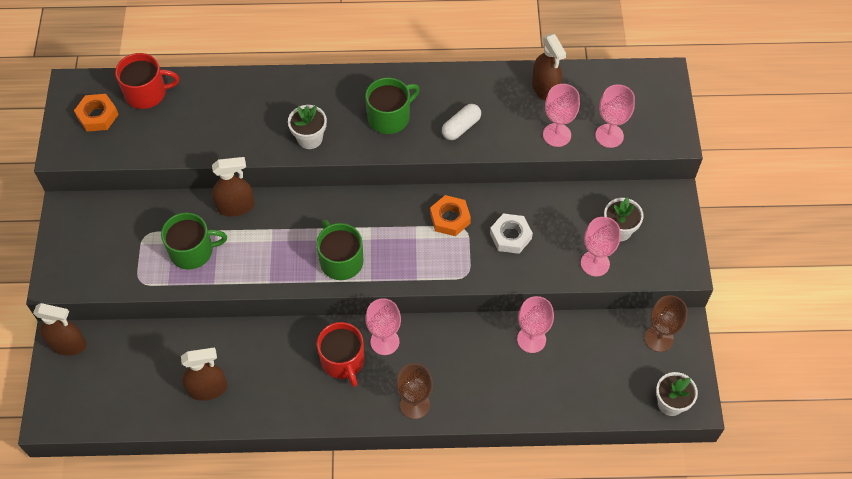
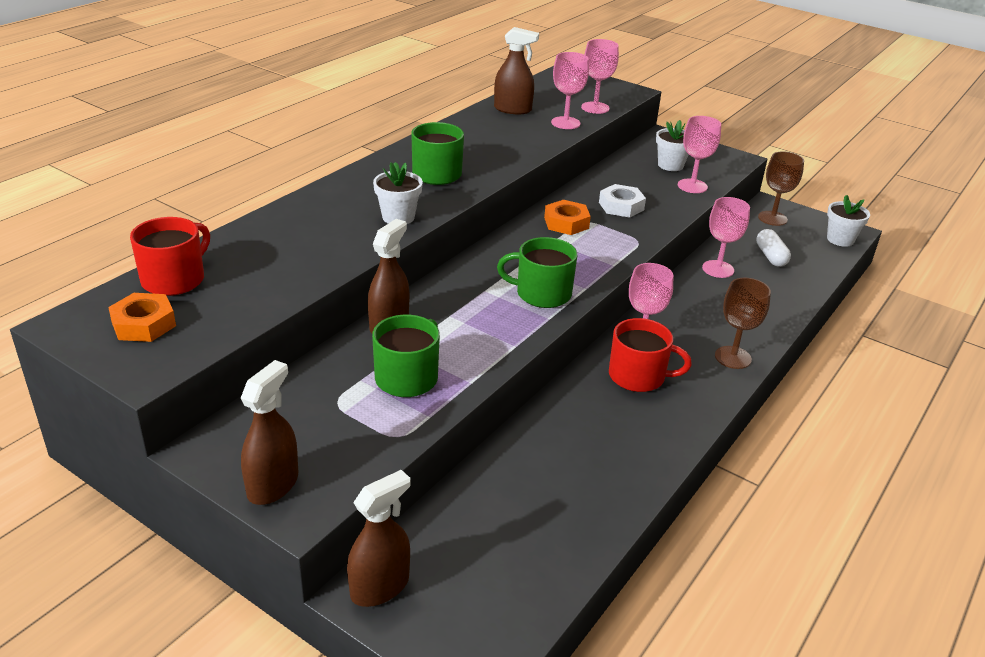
camera: 55 degrees left, 25 degrees down
(208, 388) = (579, 488): brown spray bottle -> brown spray bottle (273, 485)
(461, 127) = (499, 151): white capsule -> white capsule (771, 256)

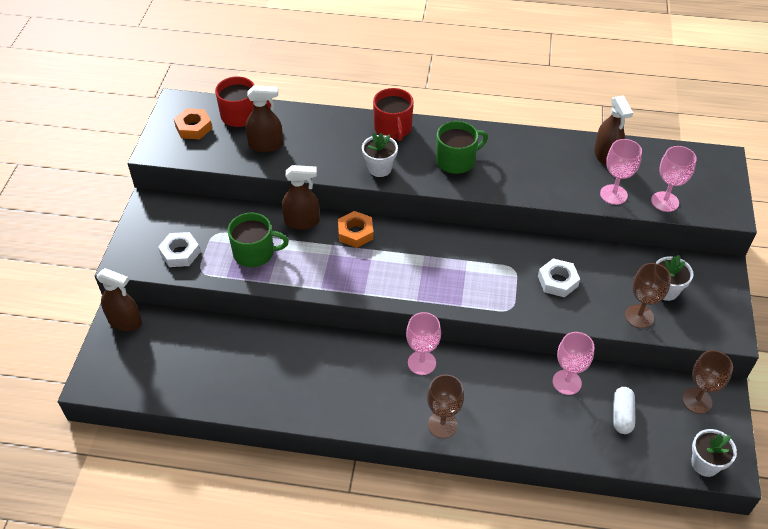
camera: 65 degrees right, 15 degrees up
(273, 485) = (137, 241): brown spray bottle -> brown spray bottle (266, 145)
(342, 446) = (180, 253): none -> white nut
(542, 294) = (391, 279): green mug -> none
(566, 223) = (501, 258): orange nut -> orange nut (355, 233)
(638, 376) = (378, 374): red mug -> red mug (393, 128)
(692, 186) = (639, 316): pink goblet -> brown goblet
(771, 256) = (622, 415): white capsule -> white capsule turned 45 degrees counterclockwise

